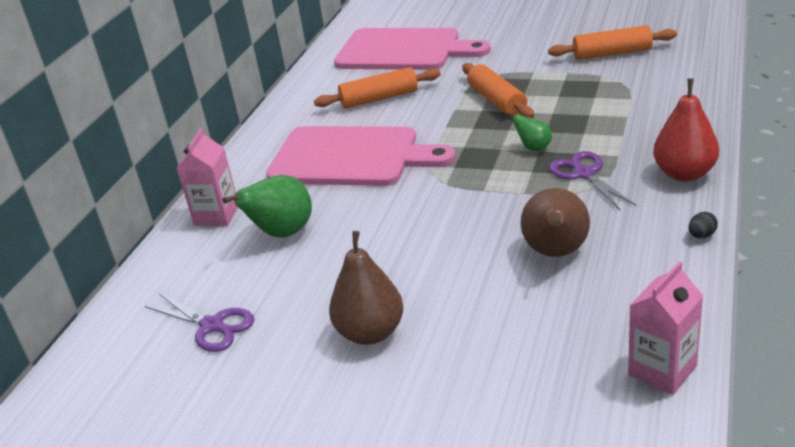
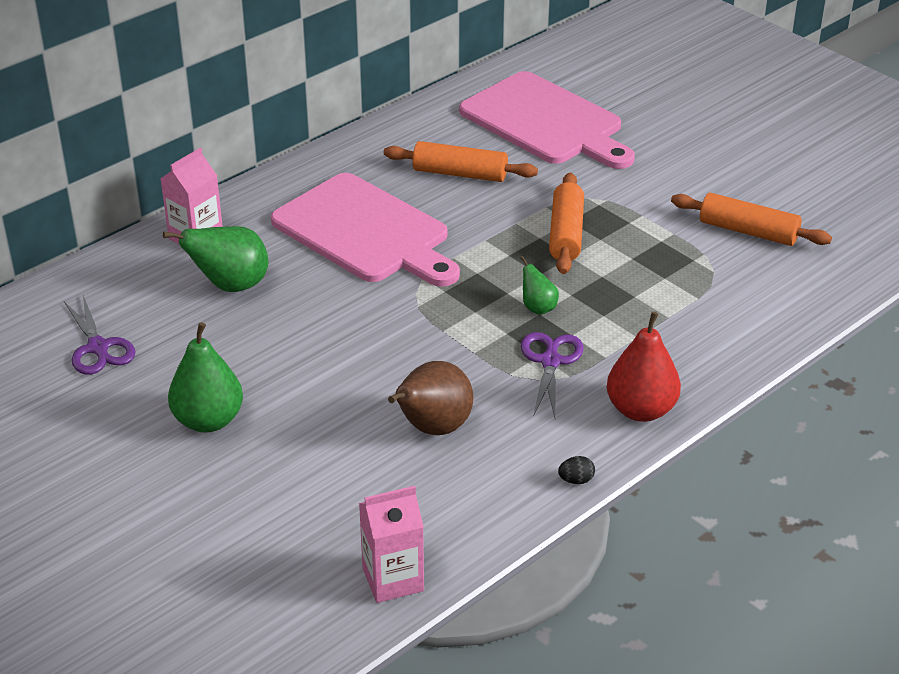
camera: 25 degrees right, 5 degrees up
(370, 333) = (208, 420): brown pear -> green pear

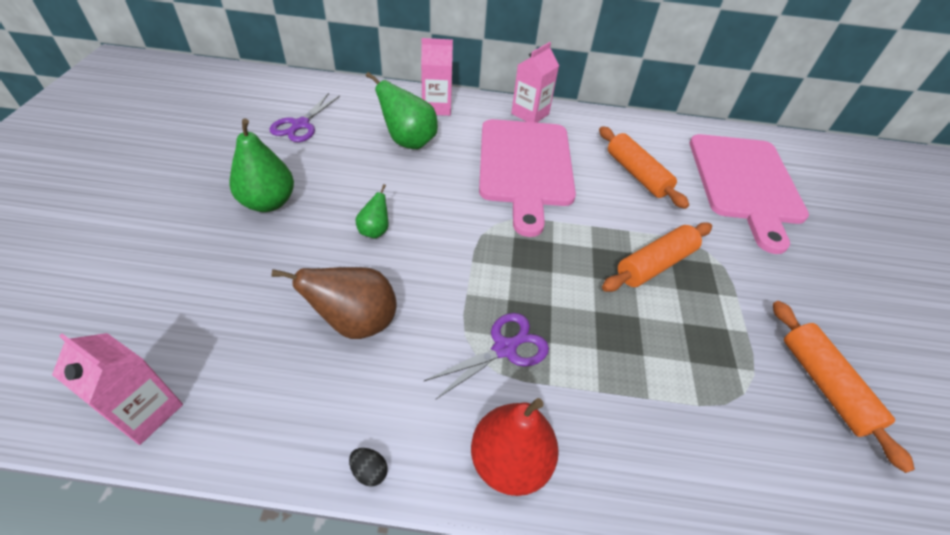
camera: 45 degrees right, 10 degrees up
(292, 182) = (530, 114): none -> pink carton
(538, 308) = (556, 300): green pear -> green pear (375, 231)

